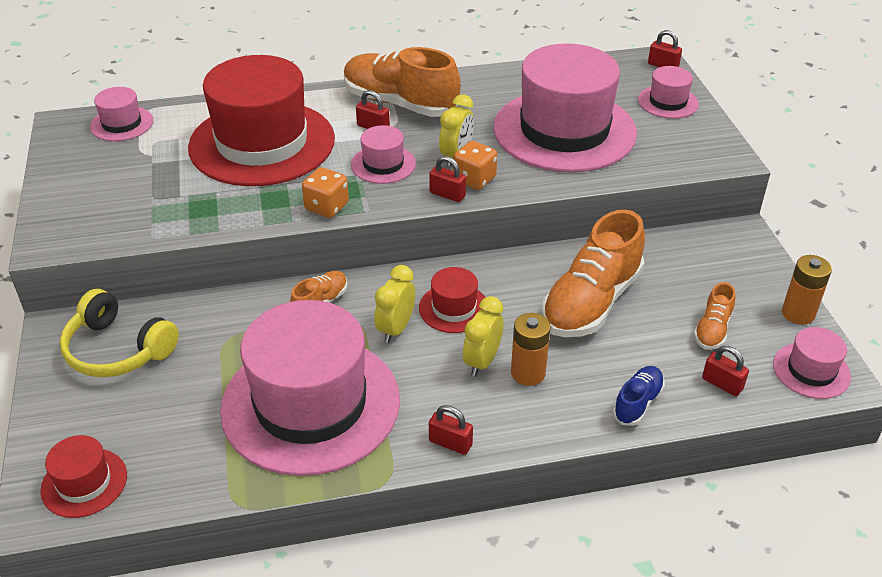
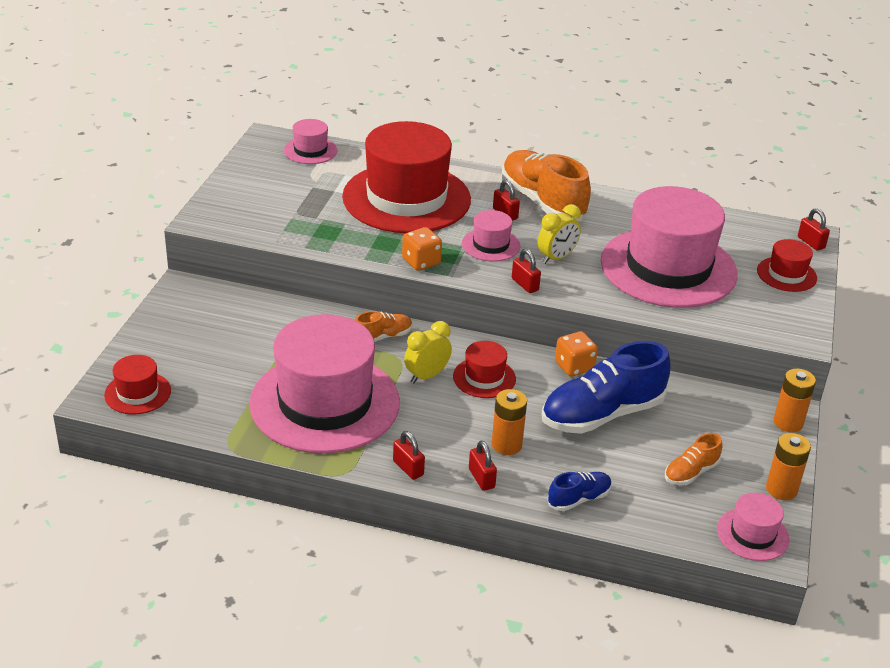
camera: 25 degrees right, 5 degrees down
(117, 350) = (214, 316): yellow headphones -> none
(474, 179) = (557, 281): orange dice -> orange dice (574, 366)
(482, 361) = (476, 423): yellow clock -> none
(591, 302) = (602, 414): orange shoe -> blue shoe
(668, 102) = (786, 274): pink hat -> red hat
(722, 384) = (663, 513): red padlock -> red padlock (481, 478)
(752, 245) = (788, 422): none -> orange battery

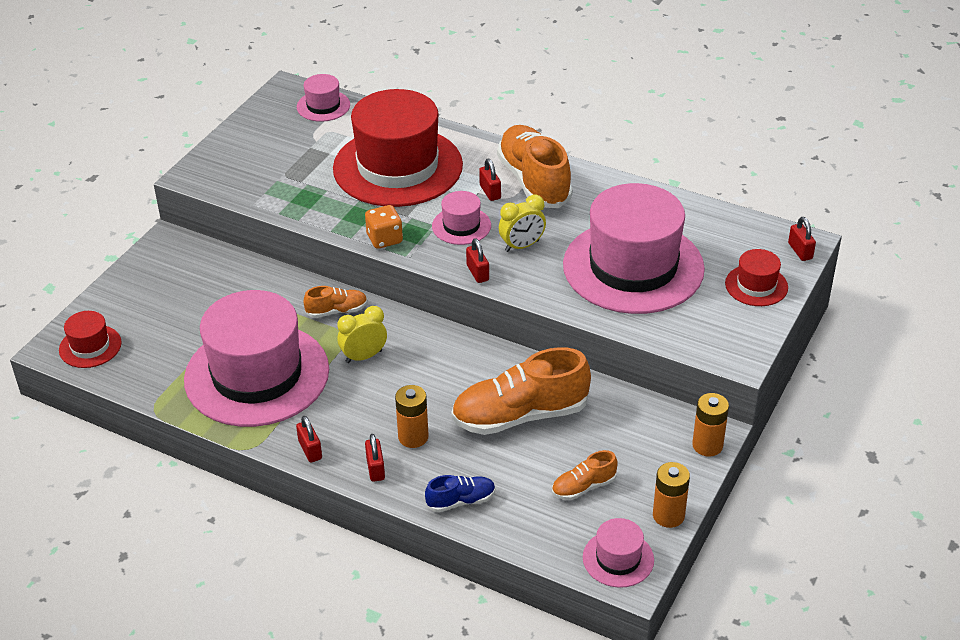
camera: 15 degrees right, 5 degrees up
(484, 378) = (419, 364): red hat -> none
(574, 366) = (513, 361): orange dice -> none
(602, 414) = (520, 415): blue shoe -> orange shoe

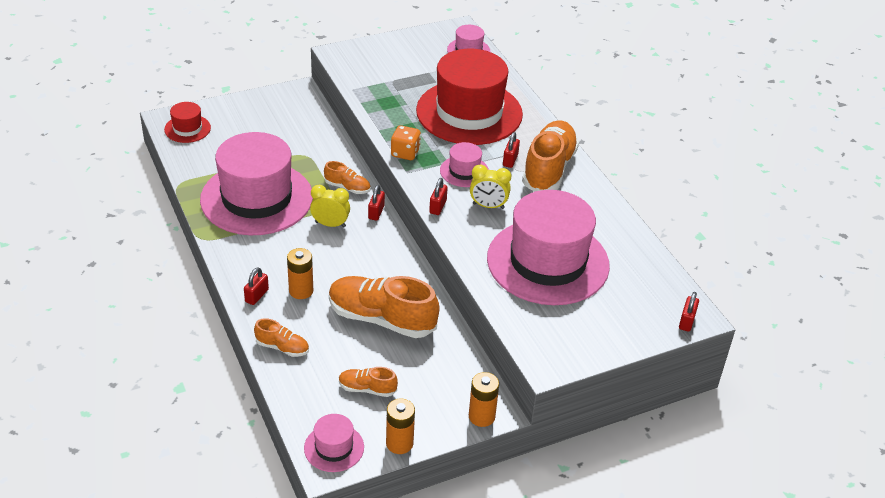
camera: 35 degrees right, 0 degrees up
(310, 450) = (233, 261): red padlock -> red padlock (376, 212)
(461, 501) = (282, 347): blue shoe -> orange shoe
(756, 285) = (622, 325): red hat -> none

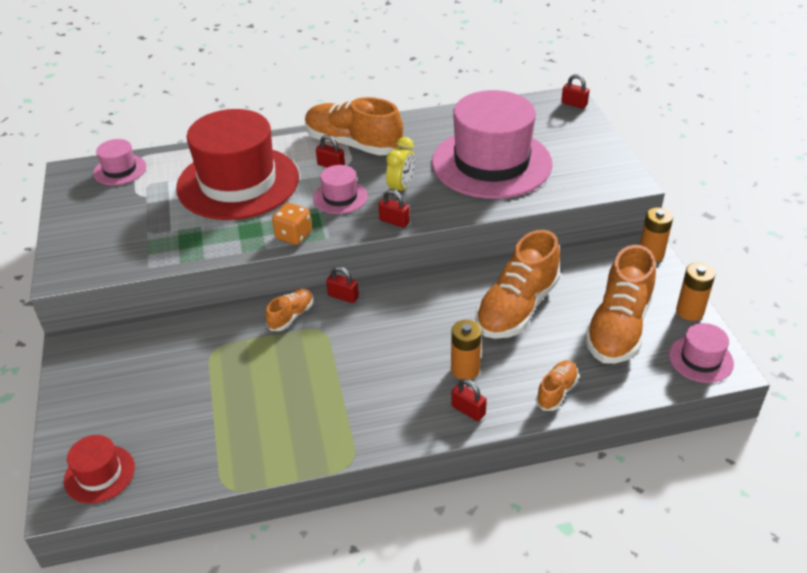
camera: 75 degrees left, 0 degrees up
(256, 198) = (285, 402): pink hat -> none
(330, 224) = (354, 336): yellow clock -> none
(367, 389) = (618, 328): orange shoe -> orange shoe, size x2.07

